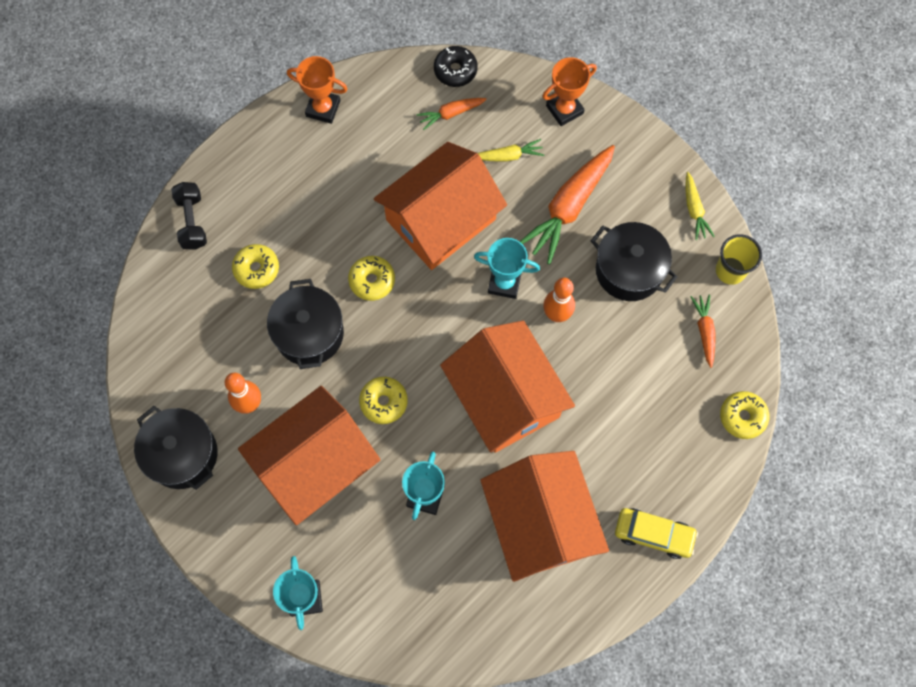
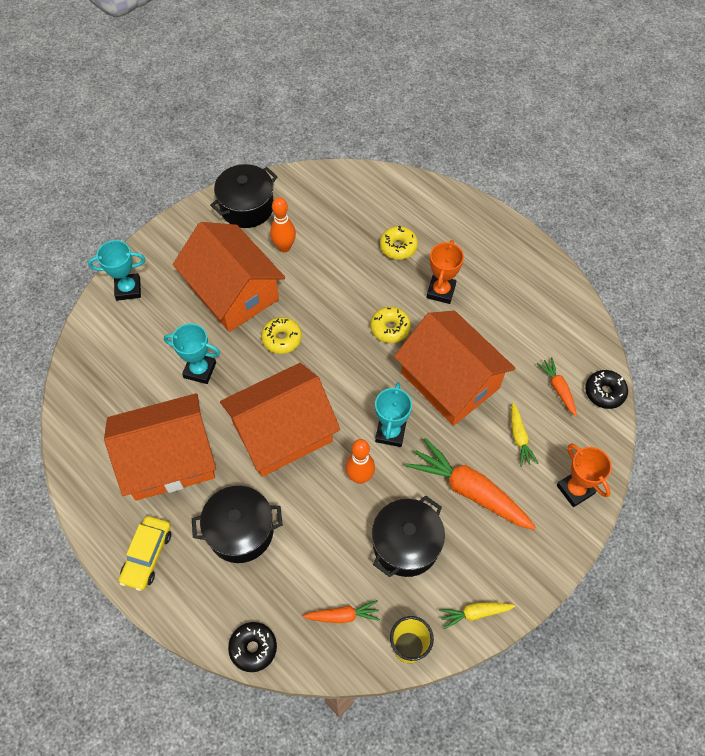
camera: 90 degrees right, 10 degrees down
(192, 221) = (438, 203): black dumbbell -> none
(309, 333) = (342, 285): black pot -> black pot (240, 531)
(323, 108) = (550, 288): orange trophy -> orange trophy (441, 291)
(742, 417) = (253, 648): yellow donut -> black donut

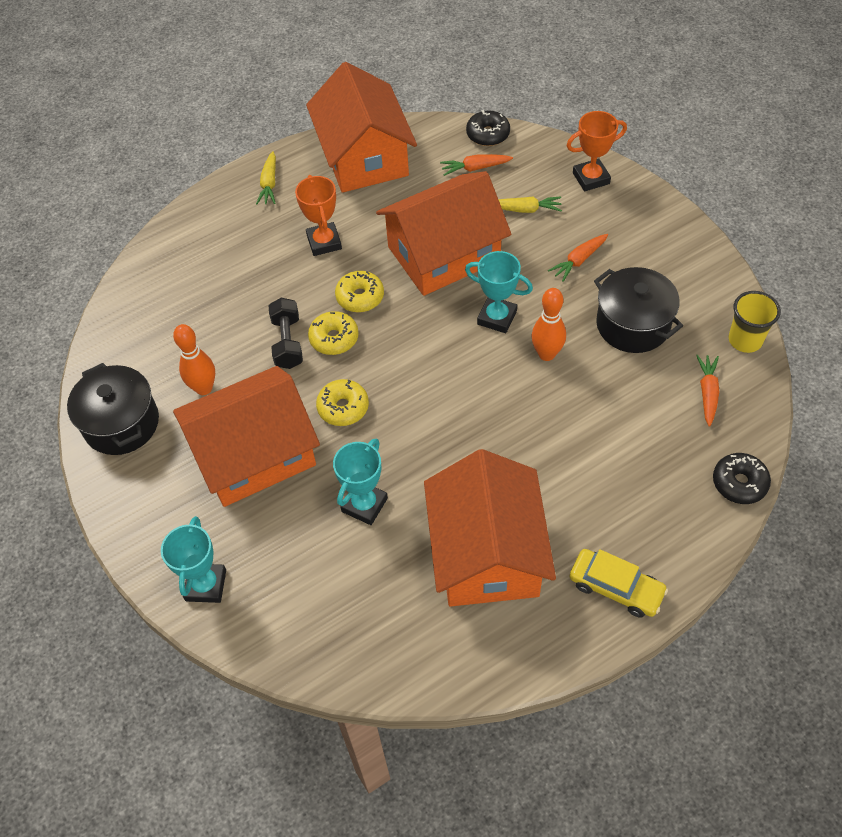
camera: 75 degrees left, 5 degrees down
(240, 531) = (597, 481): black pot -> none
(282, 432) = (474, 422): orange house -> orange house (364, 156)
(335, 289) = (287, 342): none -> black dumbbell
(398, 247) = (247, 271): yellow donut -> yellow donut (334, 338)
(441, 291) = (324, 242): orange trophy -> orange trophy turned 45 degrees clockwise
(469, 490) = (578, 260): orange carrot -> orange carrot, size x0.51
(475, 613) = (713, 280): yellow carrot -> yellow carrot (269, 184)

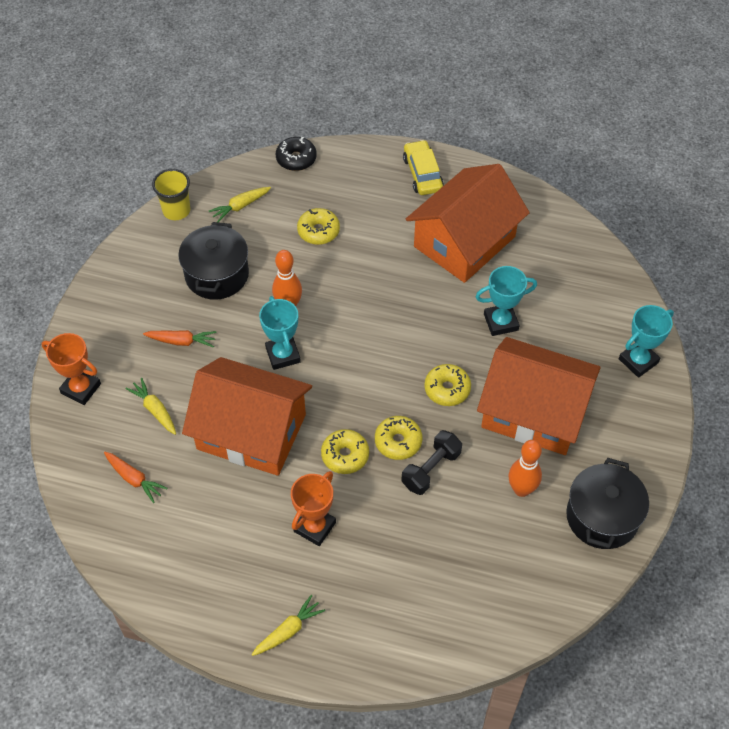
camera: 135 degrees left, 0 degrees up
(364, 156) = (189, 578): orange house -> none
(488, 134) = (82, 499): black donut -> none
(617, 435) = (318, 231): none -> yellow donut
(707, 393) = (240, 206): orange carrot -> yellow carrot

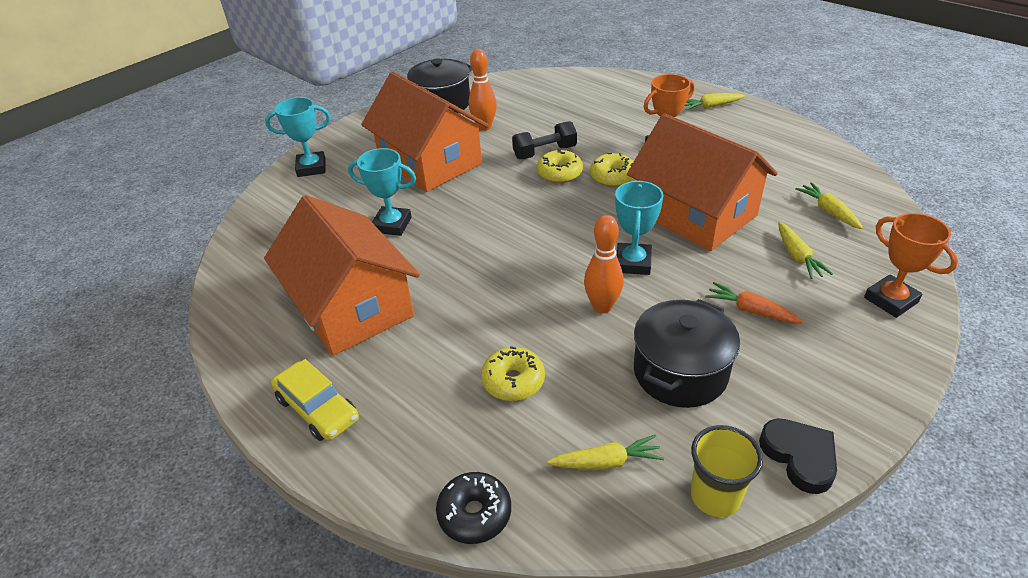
camera: 150 degrees left, 15 degrees down
(134, 247) = (799, 457): none -> black heart
(134, 479) = (828, 211): orange carrot -> yellow carrot
(422, 174) = (317, 409): yellow car -> yellow car turned 60 degrees counterclockwise
(447, 389) = (488, 193): yellow donut -> none
(464, 242) = (351, 306): orange house -> orange house turned 75 degrees clockwise

